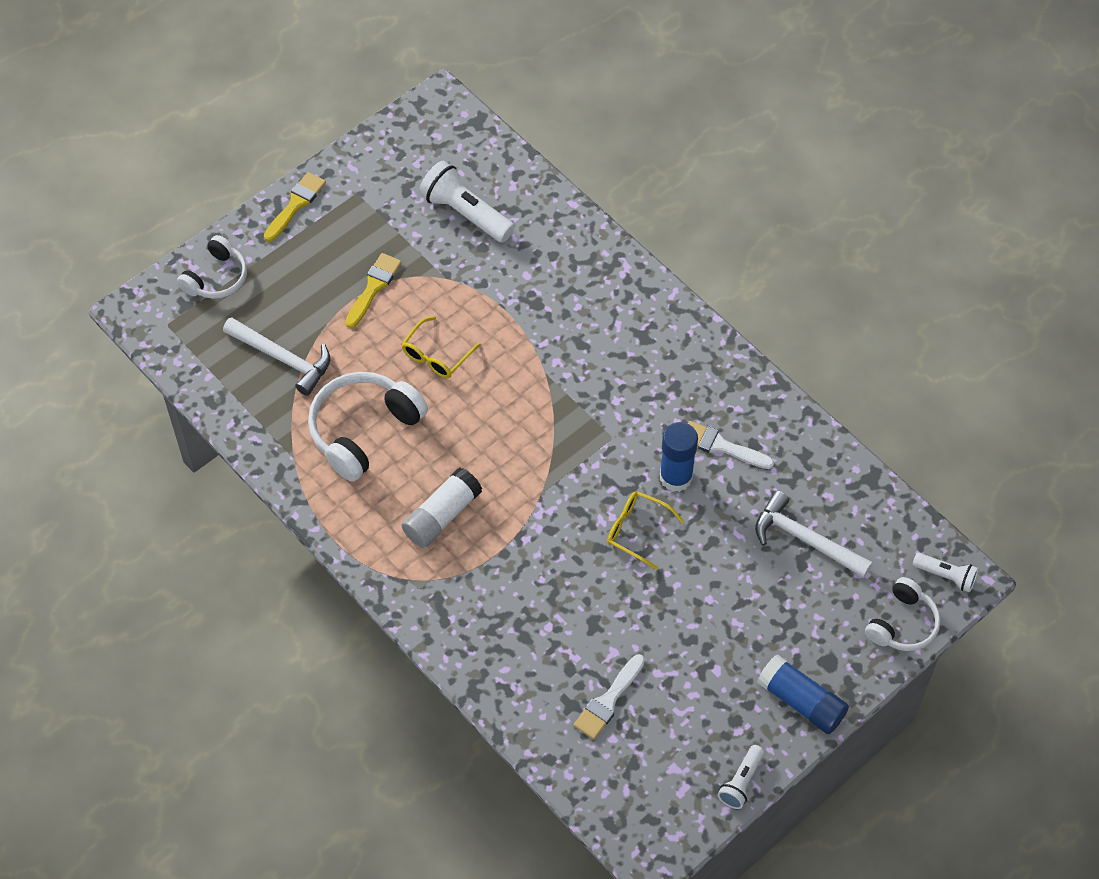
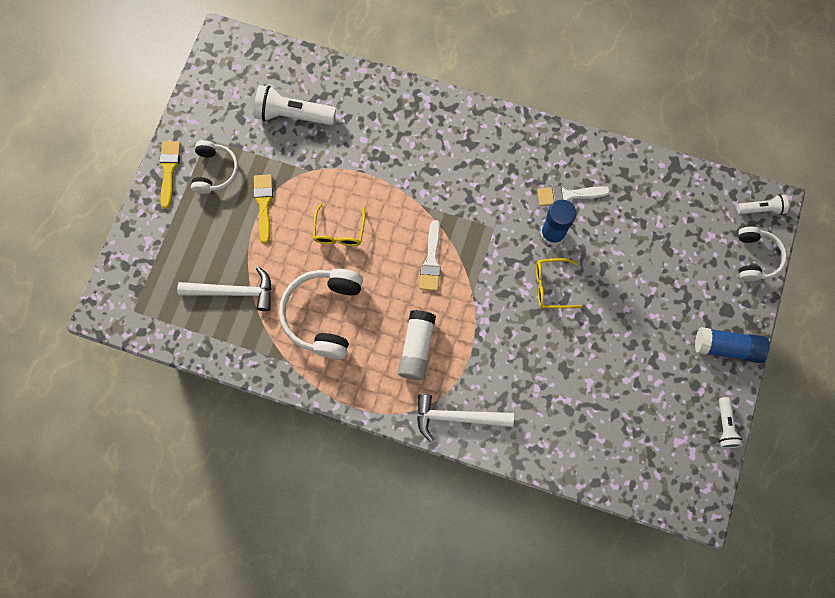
camera: 30 degrees left, 15 degrees up
(216, 278) = (147, 256): white headphones -> white headphones (215, 171)
(608, 701) = (607, 418): white brush -> white brush (431, 261)
(805, 539) = (660, 232): white hammer -> white hammer (457, 417)

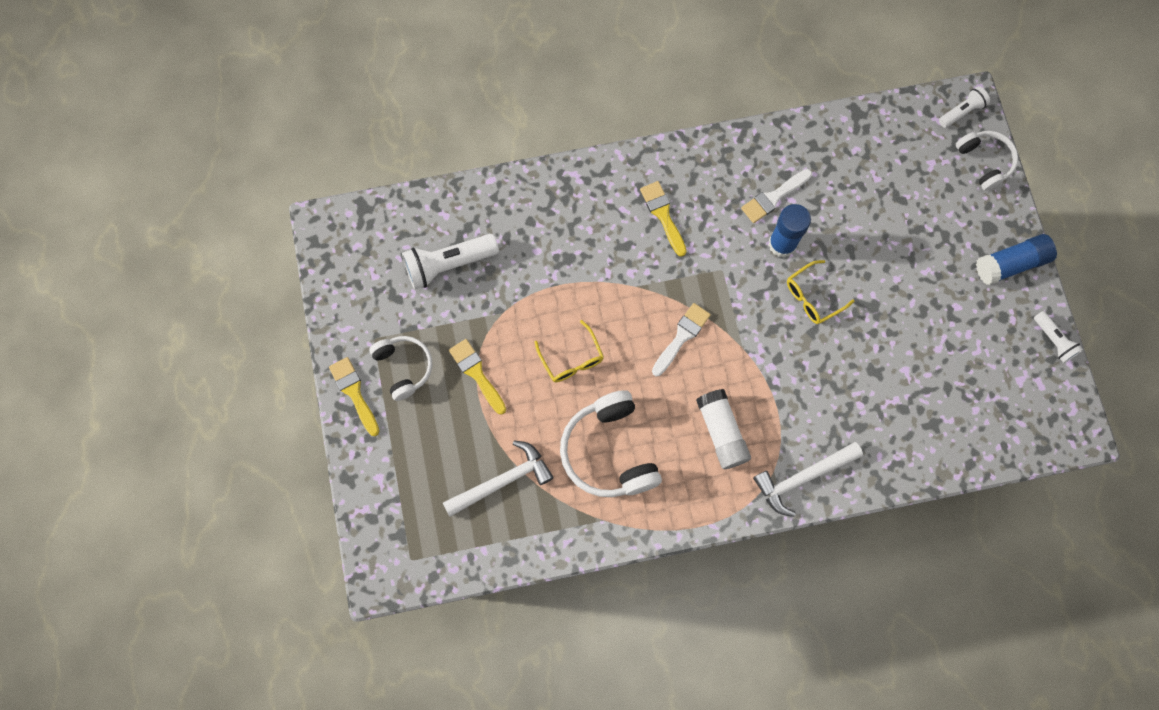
camera: 30 degrees left, 0 degrees up
(431, 261) = (681, 337): white brush -> white brush turned 120 degrees counterclockwise
(474, 163) = (663, 215): none -> yellow brush

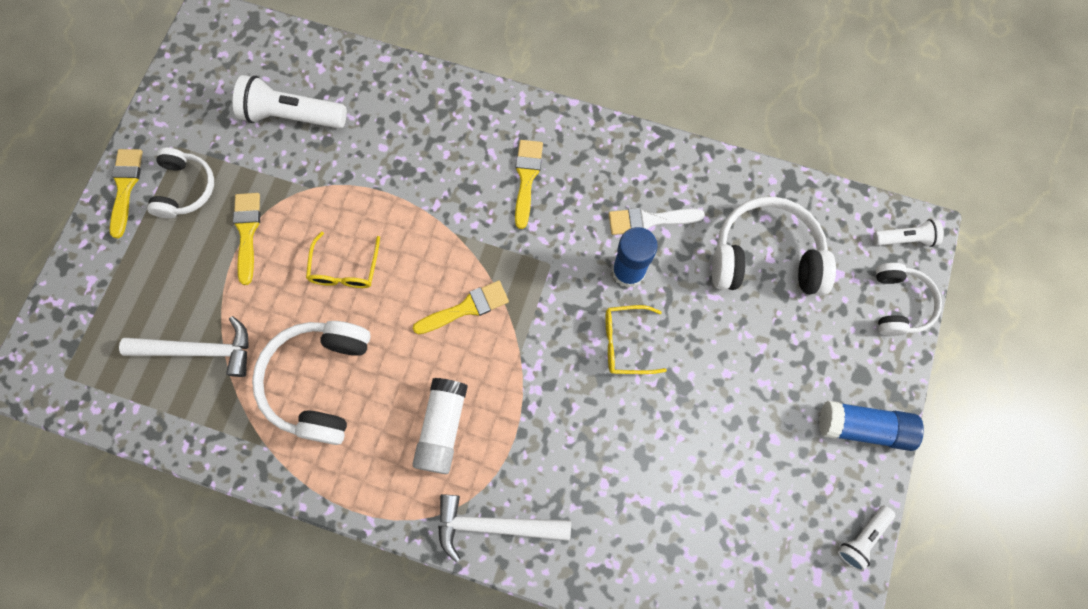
camera: 30 degrees right, 0 degrees up
(681, 337) = (466, 308): white brush -> yellow brush
(873, 179) = (765, 257): none -> white headphones
(1053, 340) = (862, 538): white flashlight -> white flashlight turned 45 degrees clockwise

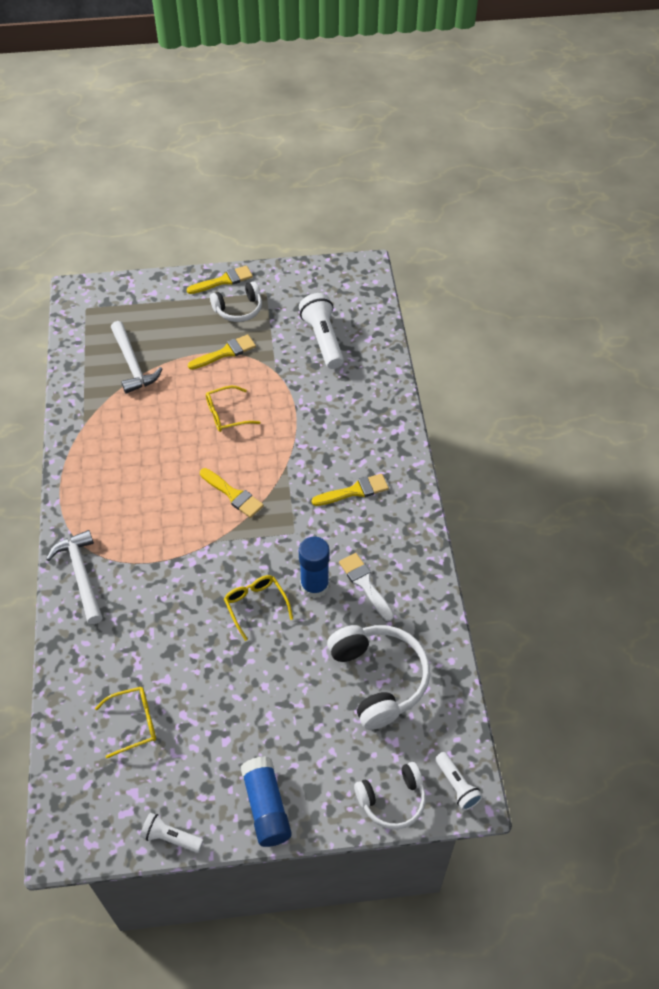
camera: 65 degrees right, 20 degrees down
(319, 382) = (140, 434): white headphones -> none
(442, 427) = (138, 516): white glue stick -> none
(716, 530) = (134, 723): none -> yellow glasses

